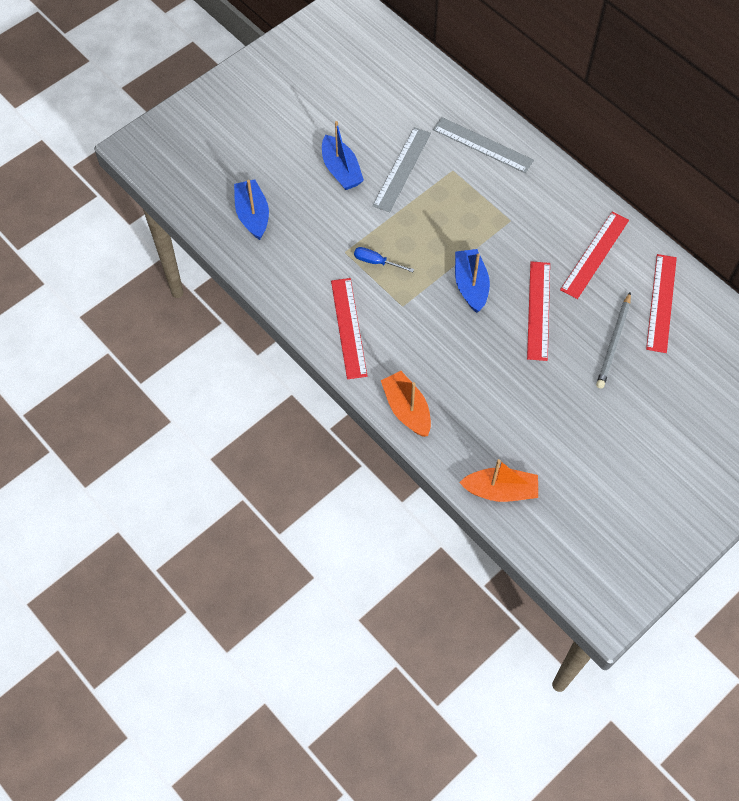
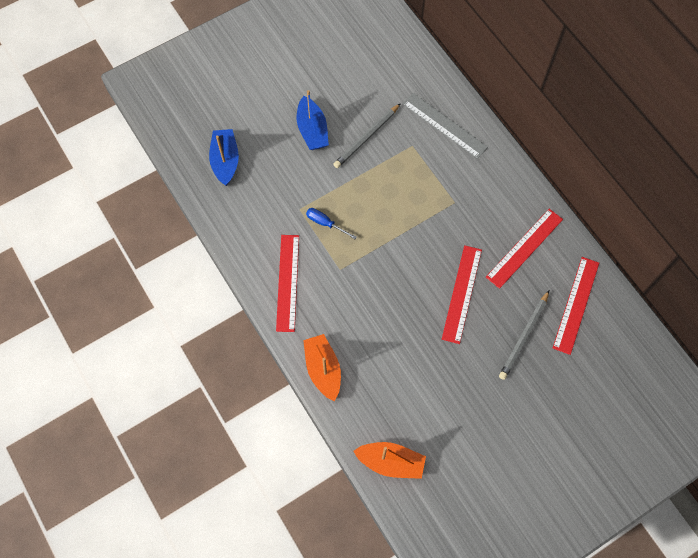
camera: 10 degrees right, 5 degrees up
(402, 169) = (367, 137): grey ruler -> grey pencil
(470, 285) = (405, 259): blue boat -> none

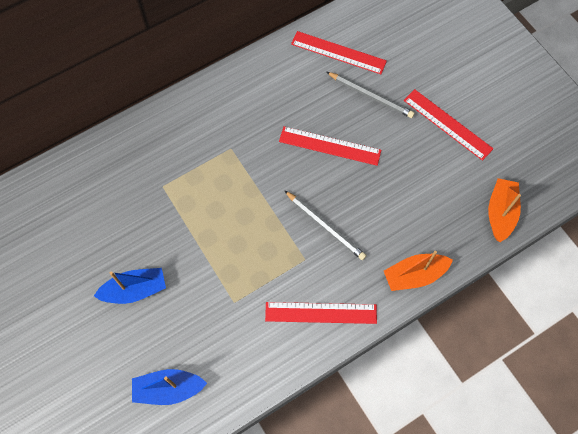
camera: 90 degrees left, 0 degrees up
(325, 223) = (252, 274): blue screwdriver -> none
(367, 137) = (149, 231): grey pencil -> grey pencil (325, 226)
(444, 125) = (140, 154): grey ruler -> none
(524, 248) = (281, 90): red ruler -> red ruler (447, 124)

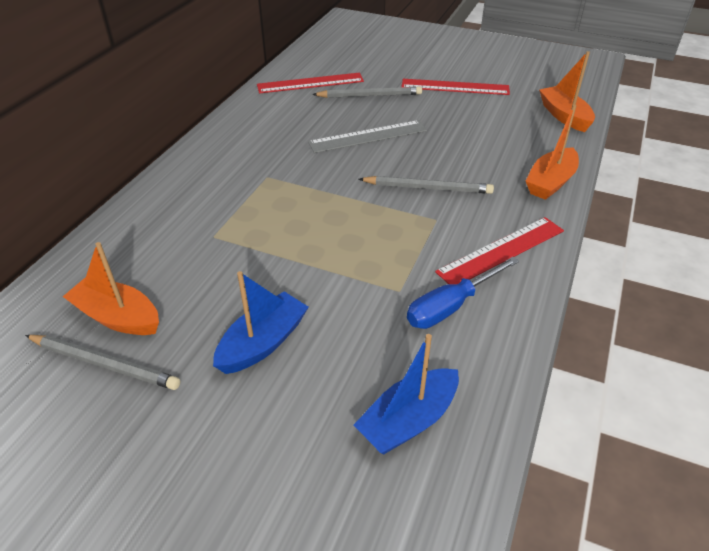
camera: 35 degrees left, 25 degrees down
(53, 251) = (104, 363): none -> grey pencil
(76, 221) = (118, 317): none -> orange boat
(252, 334) = (451, 306): none -> blue screwdriver
(330, 146) = (368, 136): red ruler -> grey ruler

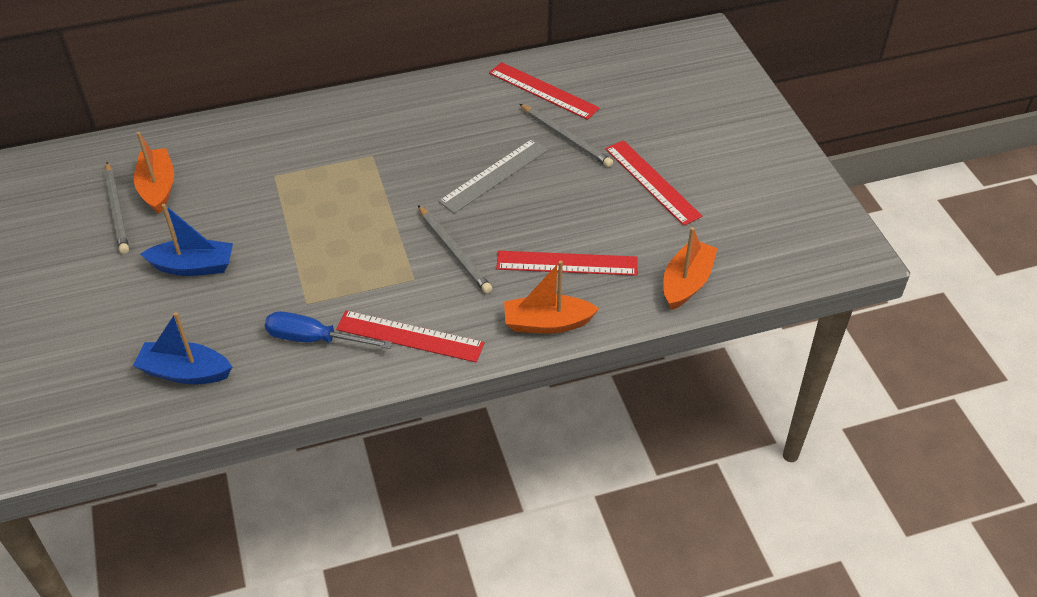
camera: 50 degrees right, 5 degrees up
(368, 136) = (494, 175): grey ruler -> grey ruler turned 75 degrees counterclockwise
(496, 148) = (567, 263): none -> red ruler

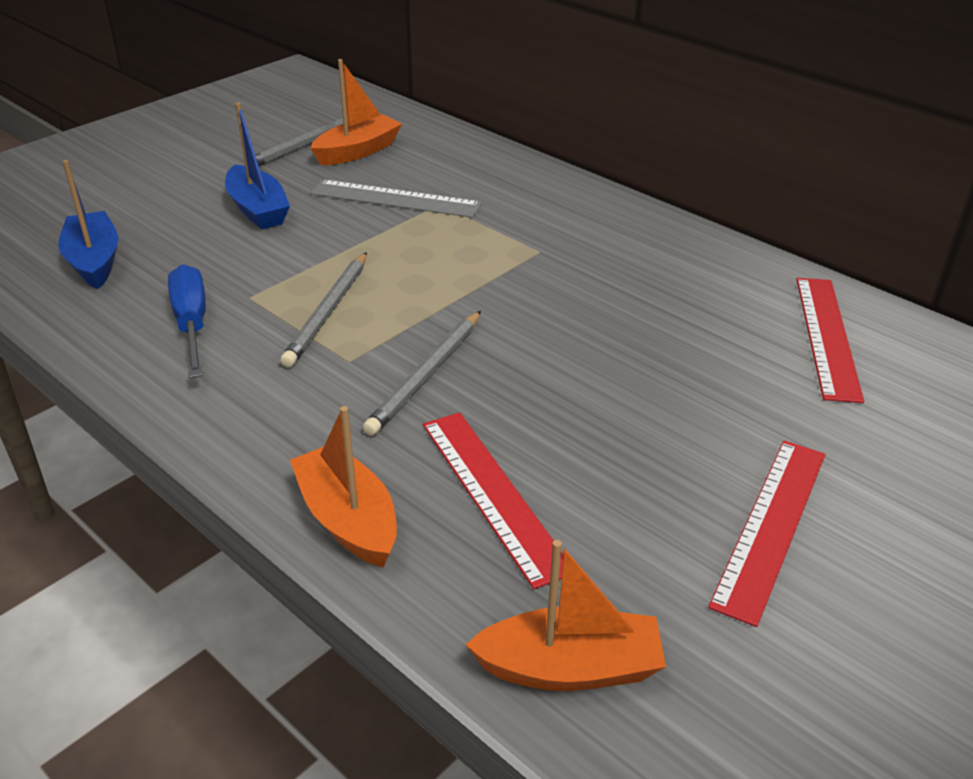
camera: 60 degrees right, 10 degrees down
(410, 336) = (240, 395): red ruler -> none
(494, 175) = (606, 355): grey ruler -> grey ruler (395, 199)
(566, 137) = (759, 393): grey pencil -> grey pencil (328, 312)

